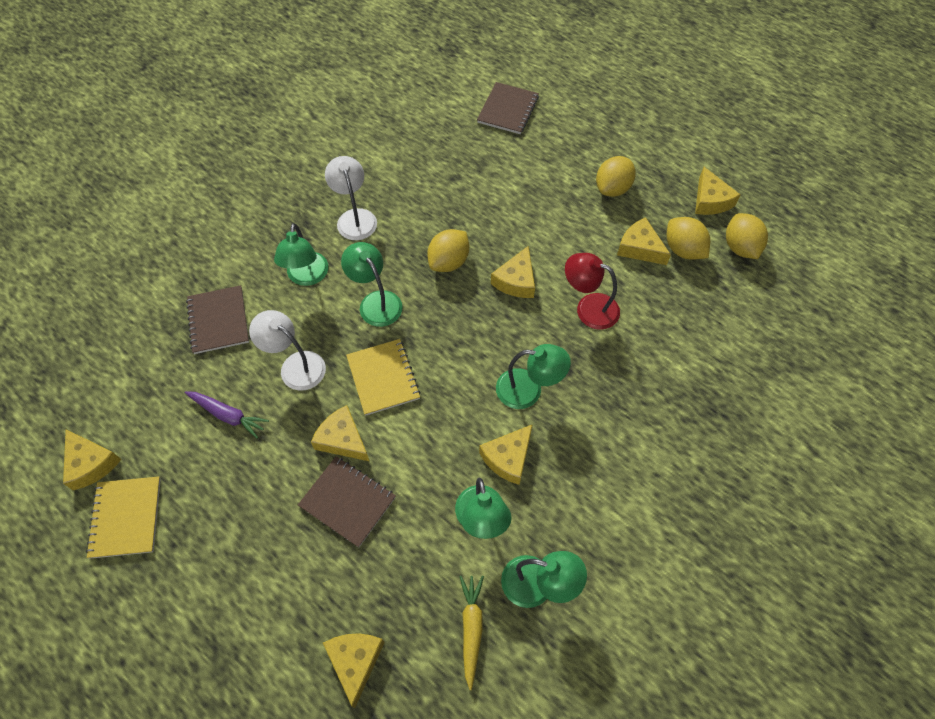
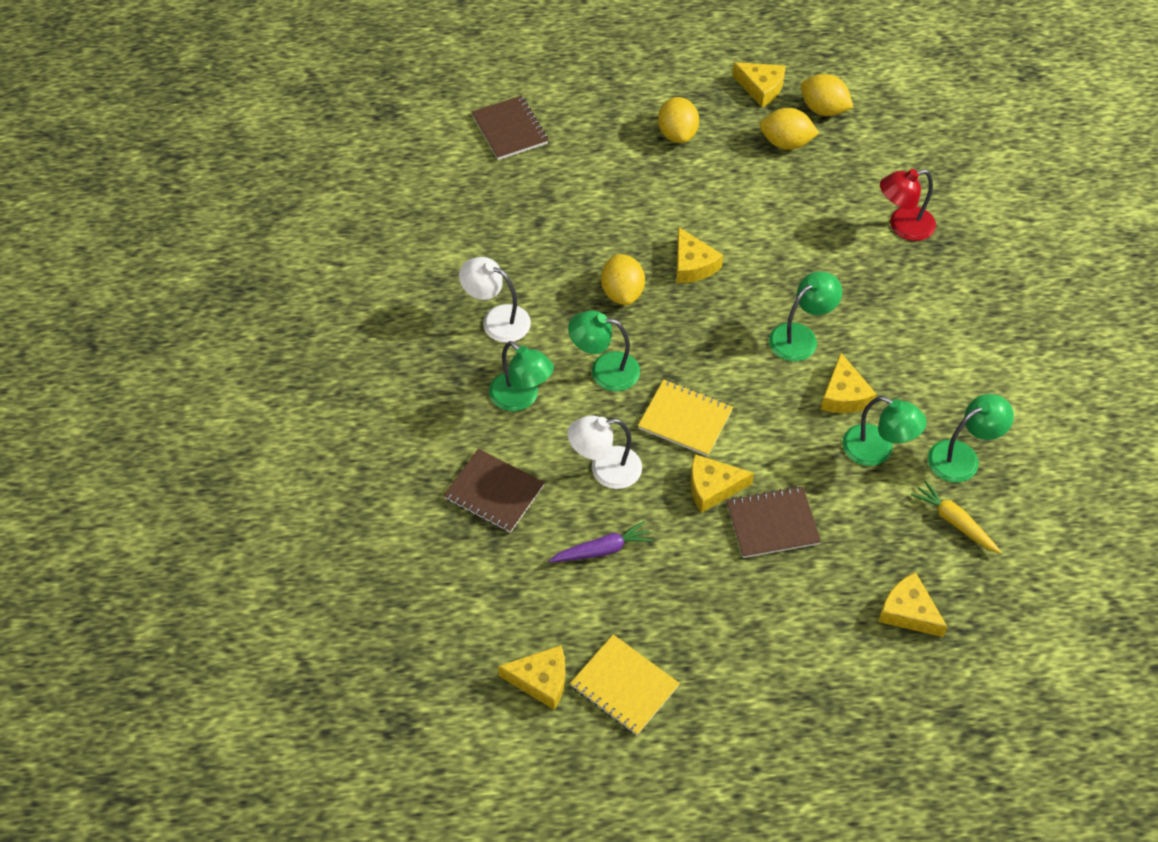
camera: 45 degrees left, 5 degrees down
(589, 307) = (770, 241): red lamp -> red lamp (903, 226)
(639, 248) = (753, 166): yellow cheese -> none

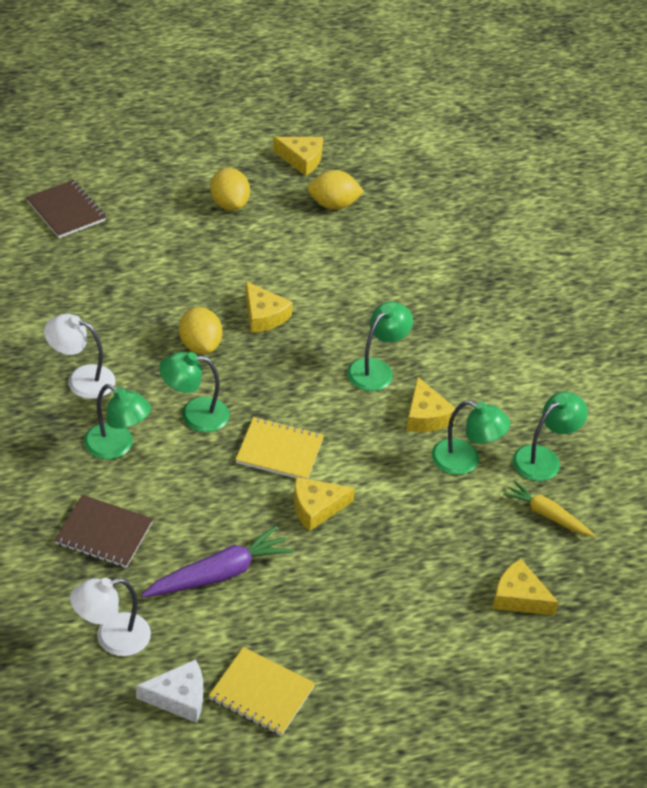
camera: 15 degrees left, 10 degrees down
(541, 680) = (179, 697): yellow cheese -> white cheese
(602, 550) = (219, 574): purple carrot -> purple carrot, size x1.54
(605, 469) = (210, 502): white lamp -> white lamp (112, 638)
(772, 523) = (378, 534): brown notebook -> none
(823, 109) = (363, 174): yellow lemon -> none
(903, 226) = (454, 267): red lamp -> none

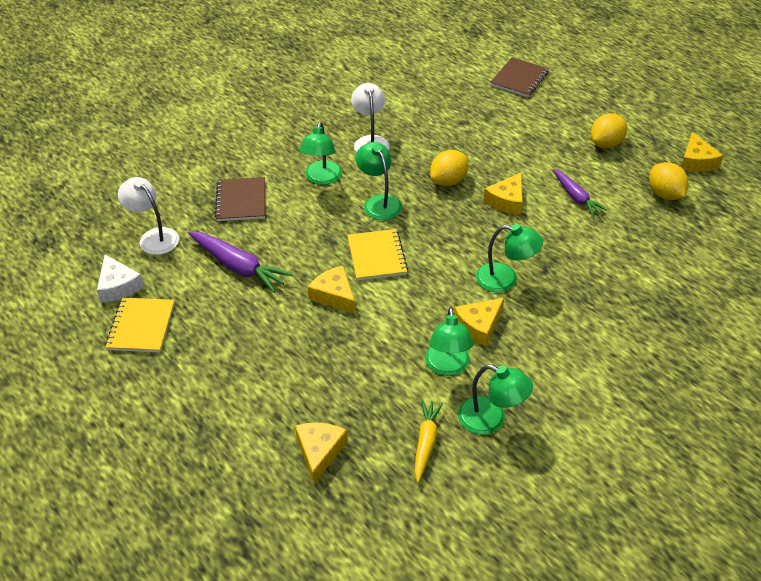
camera: 70 degrees right, 0 degrees up
(294, 264) = (576, 197): none -> purple carrot

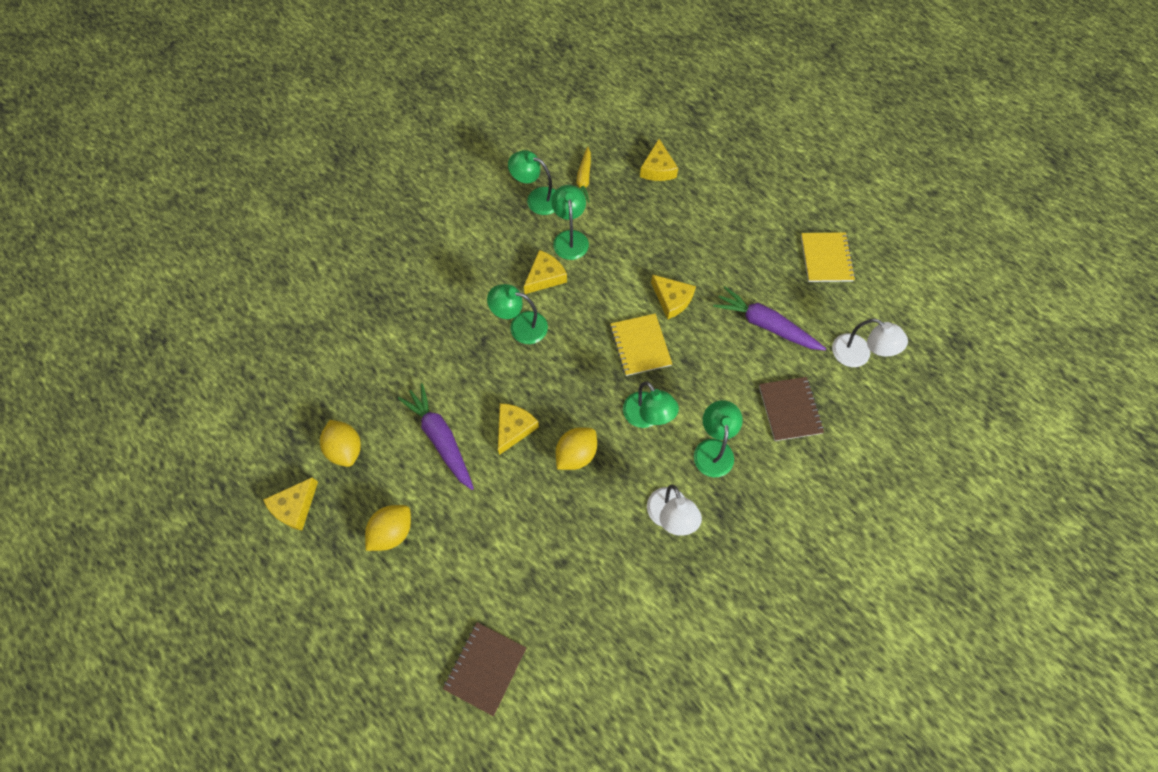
camera: 175 degrees right, 20 degrees up
(118, 286) = (864, 297): white cheese -> none
(576, 197) = (441, 438): purple carrot -> purple carrot, size x1.54
(696, 161) = (295, 507): yellow cheese -> yellow cheese turned 135 degrees counterclockwise

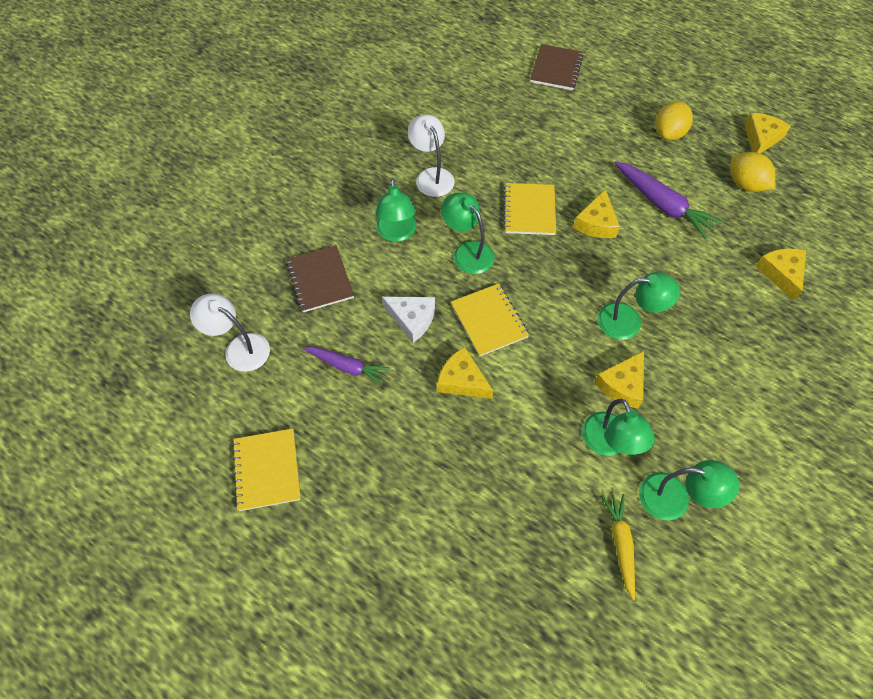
camera: 170 degrees right, 5 degrees down
(576, 454) = (529, 210): yellow lemon -> yellow notebook
(657, 169) = (516, 584): yellow cheese -> yellow cheese (781, 274)
(707, 357) = (412, 319): none -> white cheese
(765, 325) = (347, 367): purple carrot -> purple carrot, size x0.65

